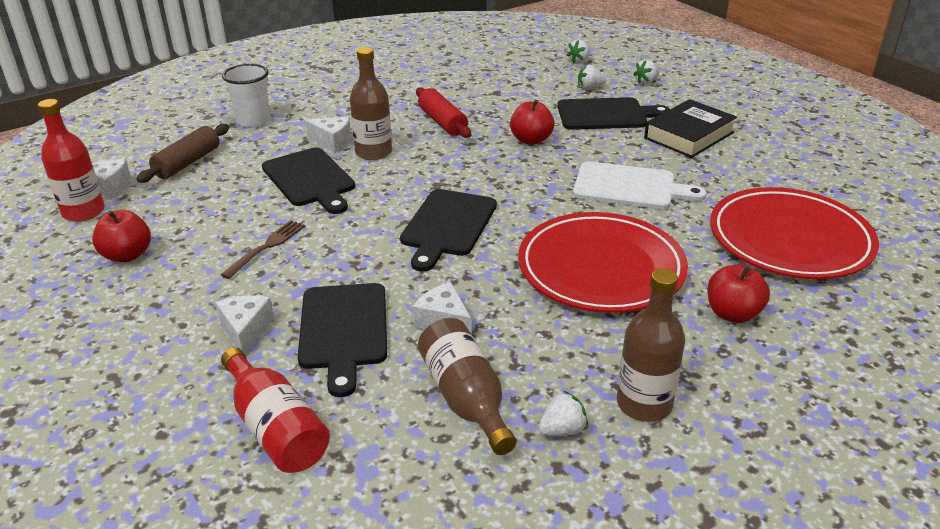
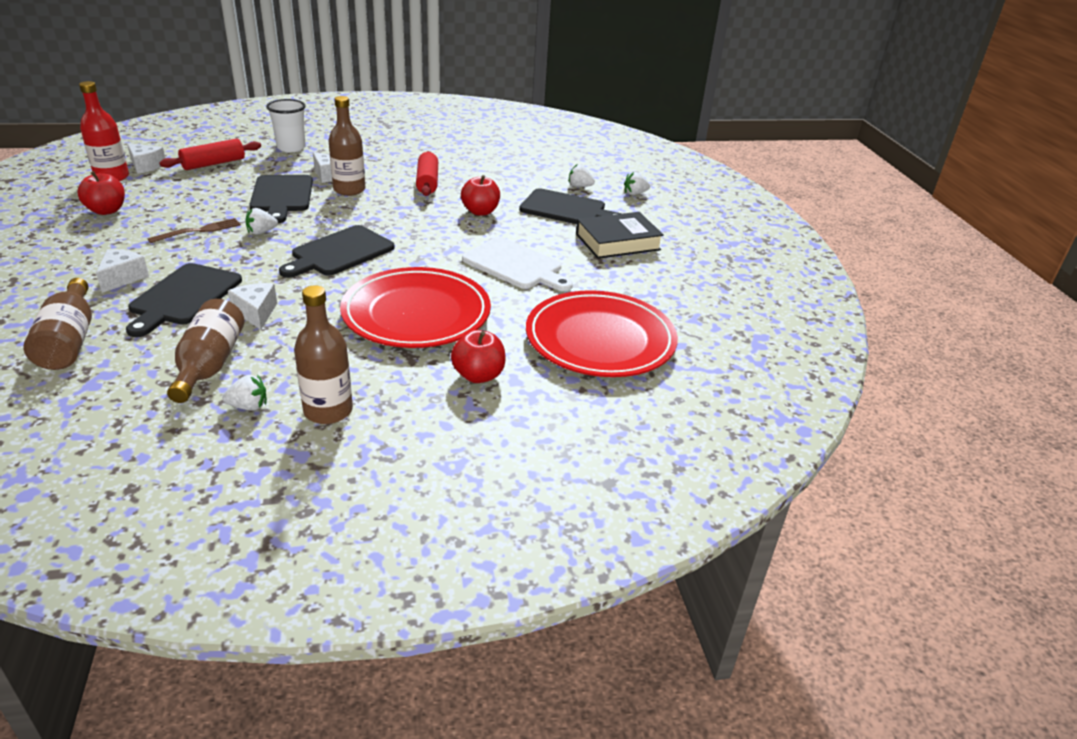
camera: 20 degrees right, 0 degrees up
(187, 163) = (213, 164): brown rolling pin -> red rolling pin
(276, 428) = (69, 341): red bottle -> brown bottle
(579, 61) = (597, 164): white strawberry -> white strawberry (261, 232)

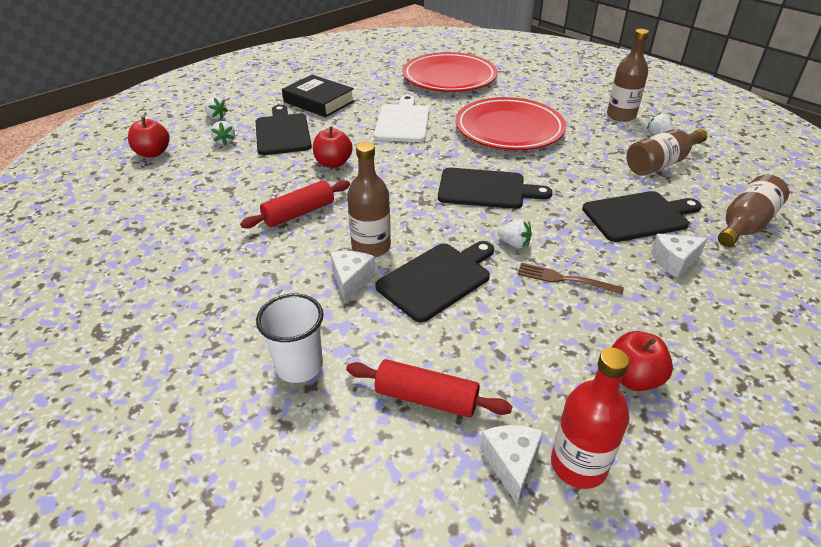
camera: 120 degrees left, 5 degrees up
(256, 313) = (600, 178): white cheese -> none
(478, 375) = (530, 94): red apple -> red apple (153, 153)

